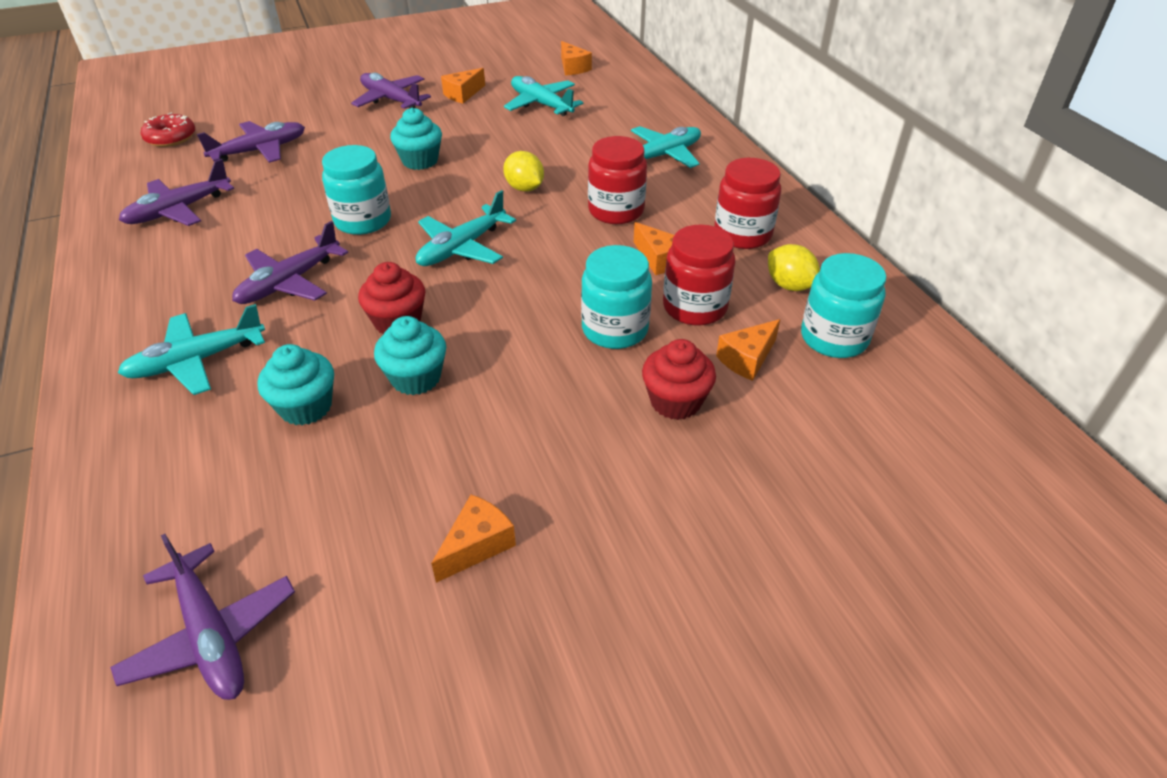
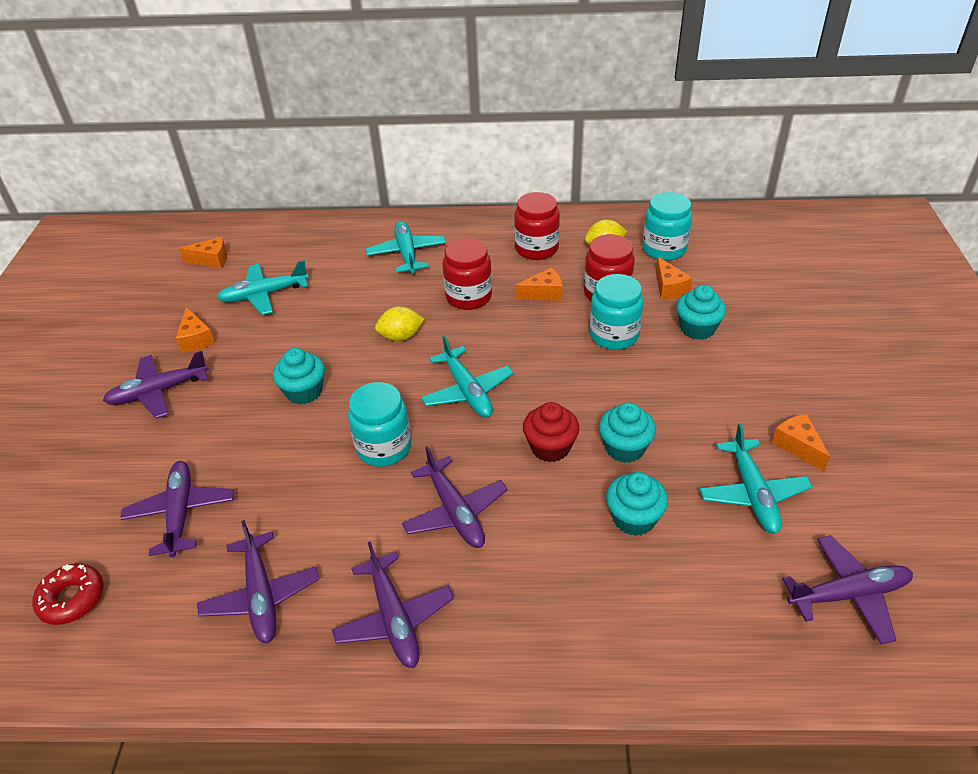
camera: 65 degrees left, 0 degrees up
(158, 281) = (394, 618): none -> purple plane
(196, 361) = (543, 590): turquoise plane -> turquoise plane (752, 493)
(675, 401) = (697, 328): red cupcake -> turquoise cupcake

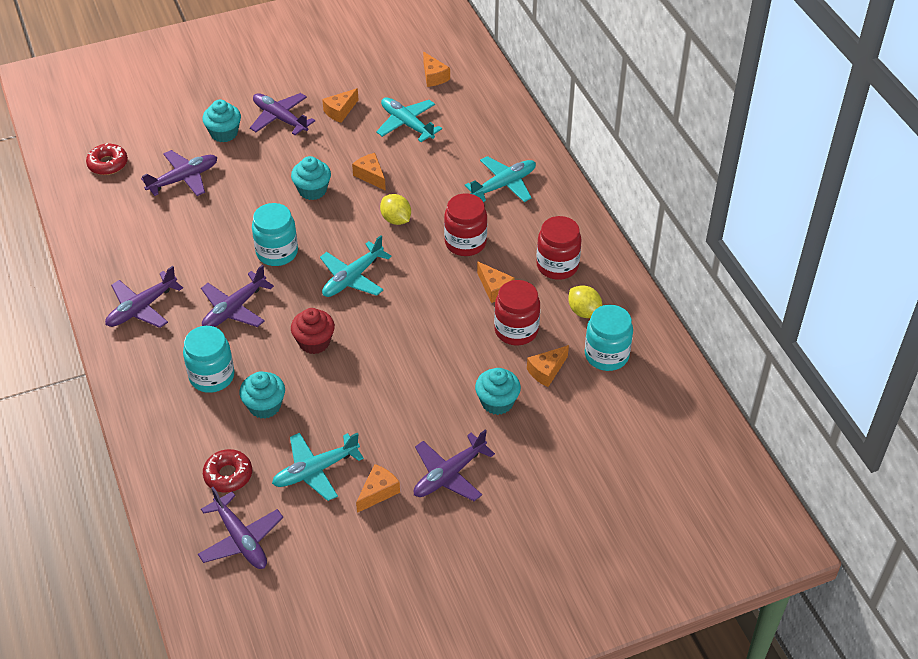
camera: 65 degrees right, 5 degrees up
(261, 595) = (137, 242): purple plane -> purple plane (449, 475)
(319, 340) = (370, 176): none -> orange cheese
(614, 335) = (461, 348): turquoise jar -> turquoise jar (212, 376)
(624, 448) = (331, 385): turquoise cupcake -> turquoise cupcake (224, 133)
(738, 583) = (228, 475): none -> red donut

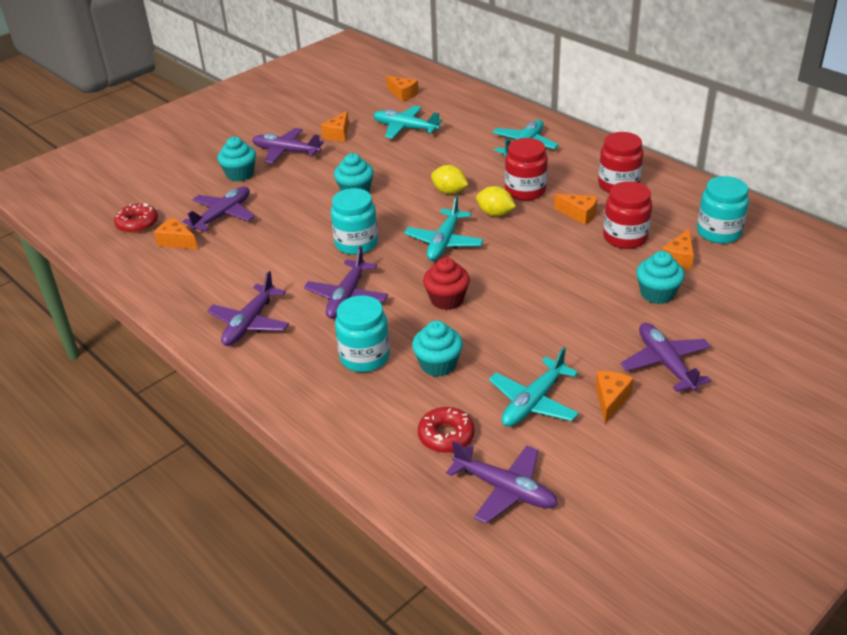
camera: 20 degrees left, 10 degrees down
(370, 176) = (401, 169): orange cheese -> orange cheese (176, 241)
(449, 475) = (665, 363): purple plane -> purple plane turned 135 degrees clockwise
(584, 312) = (671, 209): yellow lemon -> yellow lemon (495, 213)

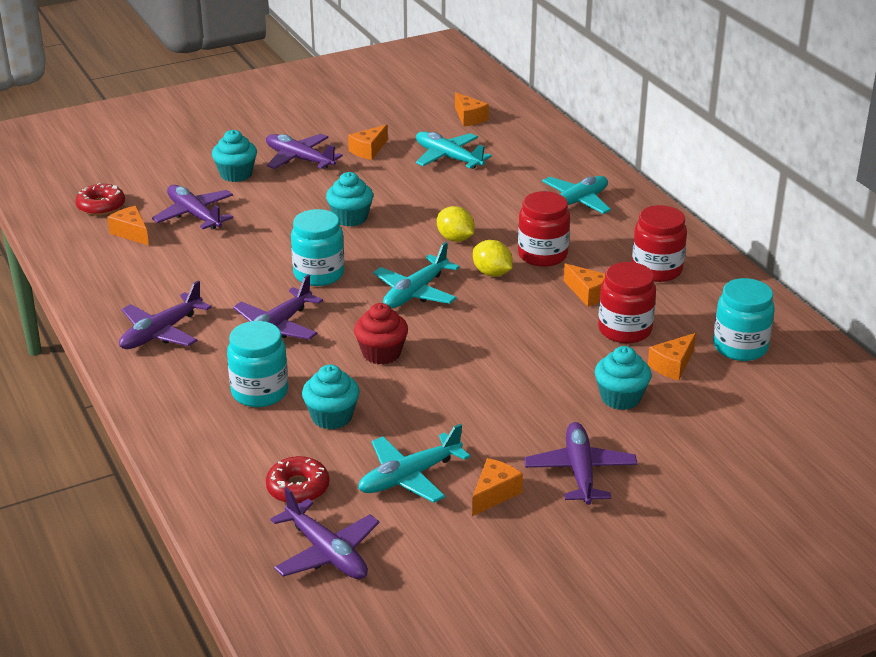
camera: 15 degrees right, 5 degrees down
(223, 215) = (194, 215): purple plane -> purple plane turned 90 degrees counterclockwise

